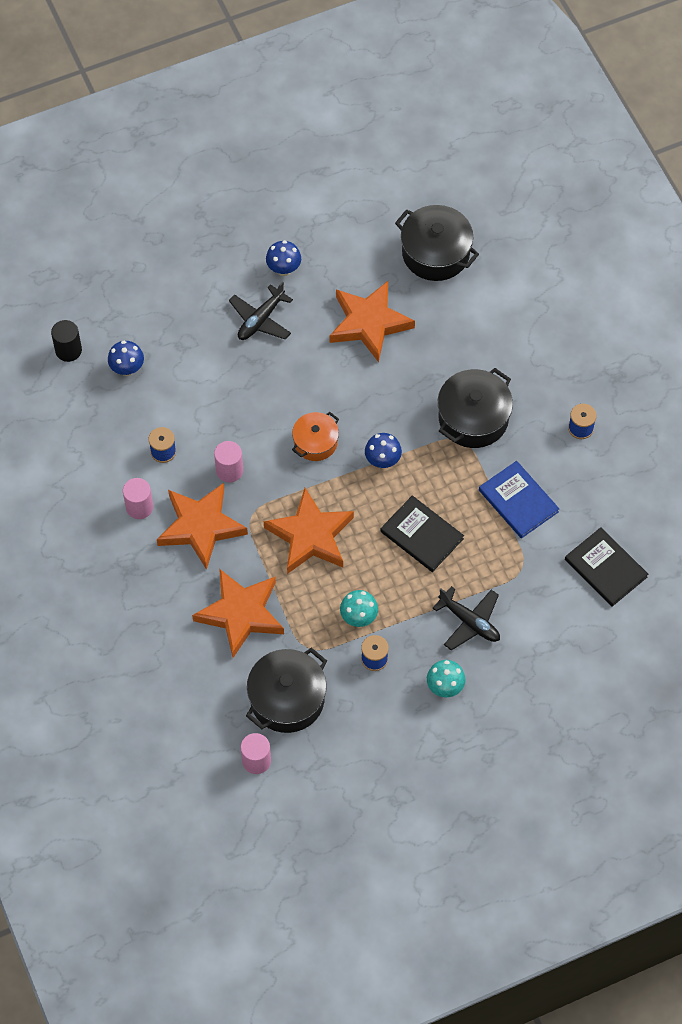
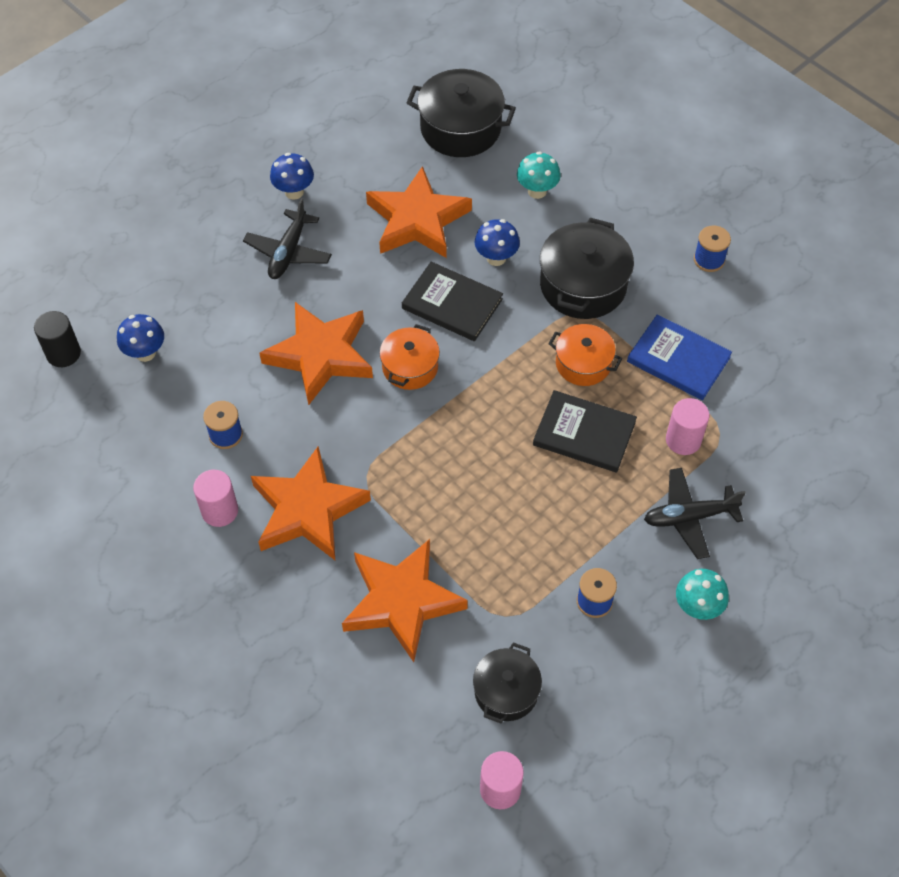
camera: 20 degrees left, 5 degrees down
(229, 470) = (317, 431): pink cylinder -> pink cylinder (683, 440)
(287, 699) = (506, 691): black pot -> black pot, size x0.62
(310, 536) = (450, 477): orange star -> orange star (320, 355)
(358, 617) = (552, 556): turquoise mushroom -> turquoise mushroom (537, 191)
(382, 461) = (499, 363): blue mushroom -> blue mushroom (496, 258)
(445, 481) = (583, 363): none -> orange pot
(469, 622) = (689, 517): black plane -> black plane turned 150 degrees clockwise
(605, 568) = (816, 402): black book -> black book (452, 303)

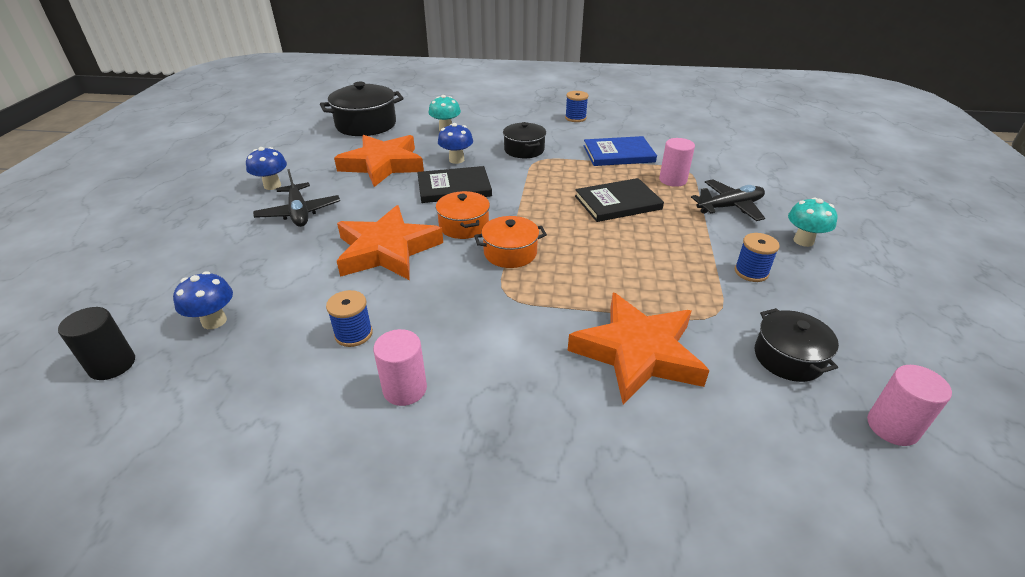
camera: 40 degrees left, 20 degrees down
(307, 510) = (486, 341): orange star -> none
(583, 285) = (524, 150): black pot -> black pot, size x0.62
(583, 363) = (571, 177): orange pot -> orange pot (510, 253)
(689, 517) = (730, 207): black plane -> black plane turned 150 degrees counterclockwise

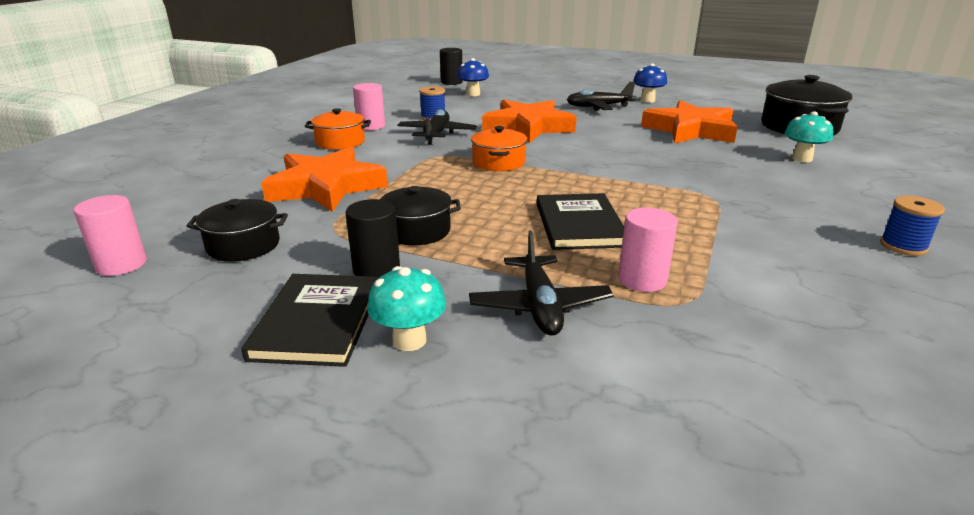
camera: 105 degrees right, 10 degrees down
(430, 313) = (437, 134): none -> black plane
(454, 187) = (636, 152): black book -> black book (317, 322)
(456, 160) = (706, 157): blue mushroom -> none
(464, 226) = (555, 151): orange pot -> orange pot (340, 142)
(524, 150) = (744, 193): black pot -> black pot (417, 231)
(618, 154) = (743, 255): blue book -> none
(751, 272) = (376, 269): blue spool -> black cylinder

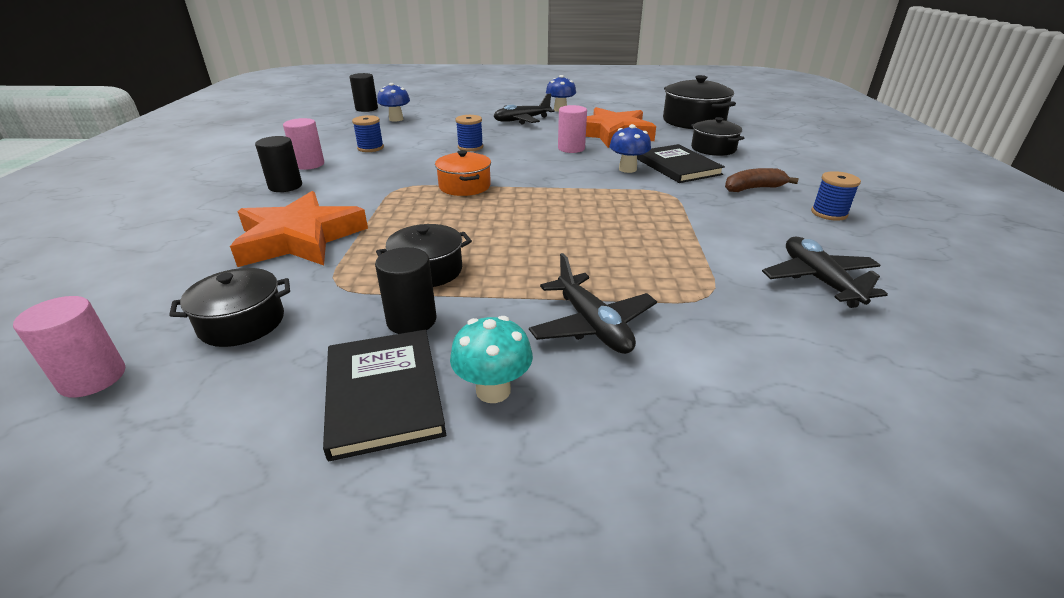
camera: 20 degrees left, 5 degrees up
(340, 142) = (285, 186): orange pot -> black cylinder
(437, 134) = (385, 165): black plane -> black plane (818, 280)
(528, 127) = (470, 147): orange star -> blue spool
(579, 225) = (577, 237): black book -> black book (678, 166)
(642, 280) = (662, 280): pink cylinder -> pink cylinder (571, 148)
(681, 167) = (627, 169): none -> blue mushroom
(802, 158) = (713, 149): turquoise mushroom -> black pot
(822, 206) = (753, 188): none -> brown banana

